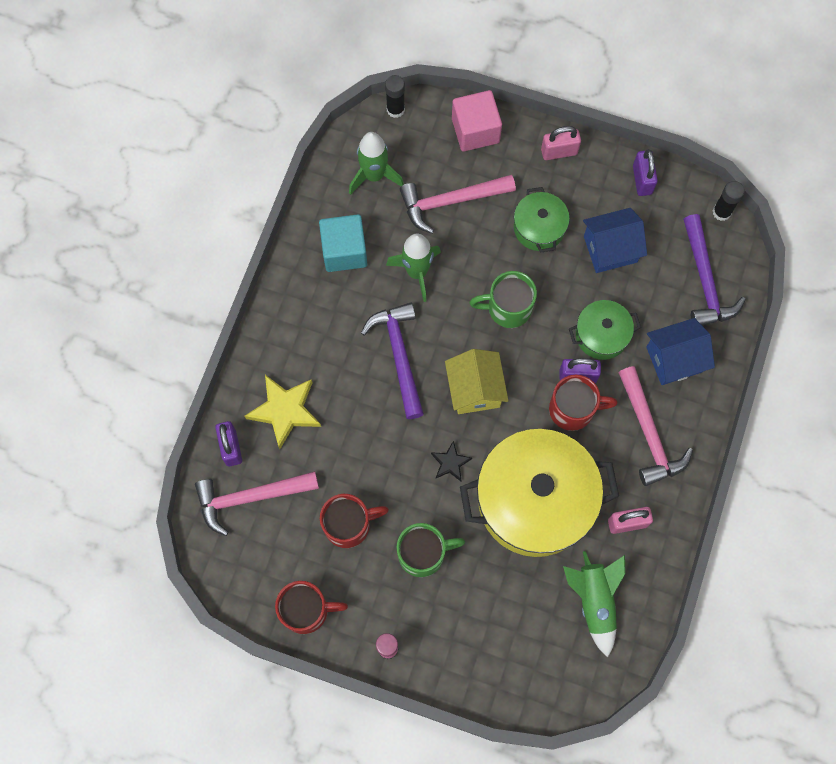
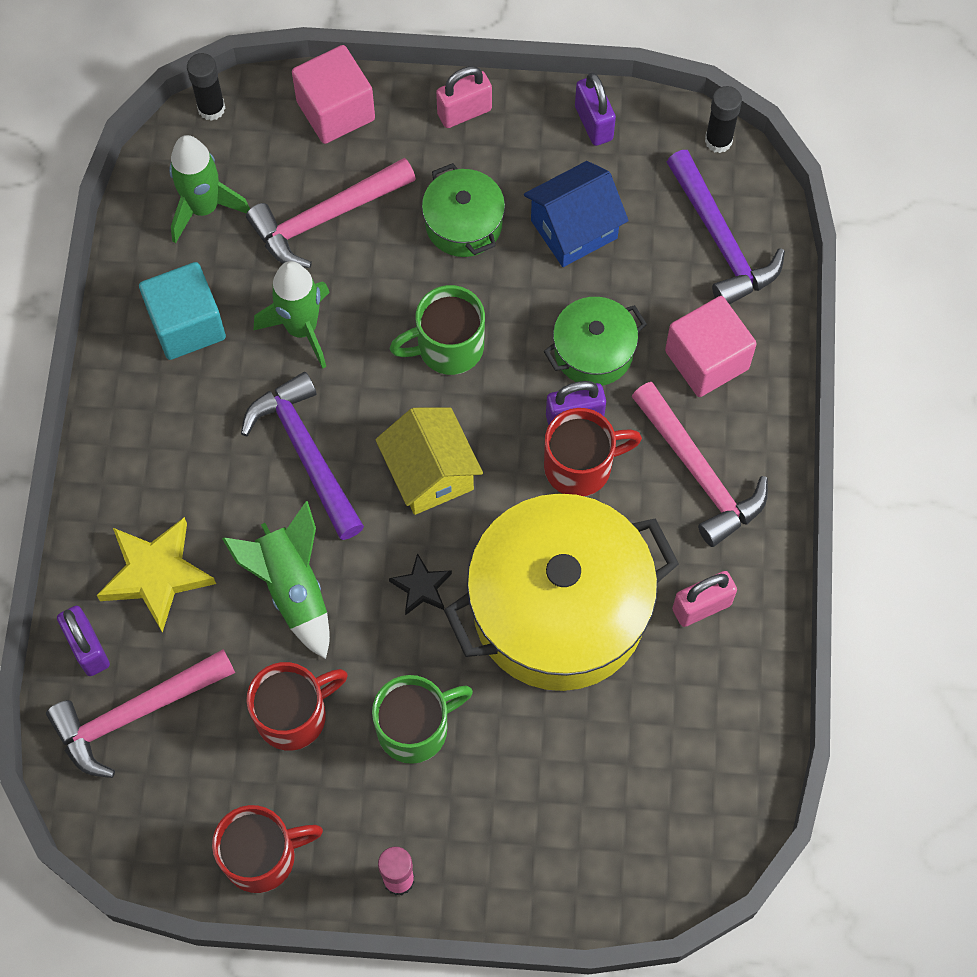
camera: 15 degrees left, 5 degrees down
(594, 600) = (684, 729): green rocket -> green rocket (292, 588)
(674, 359) = (706, 360): blue house -> pink cube

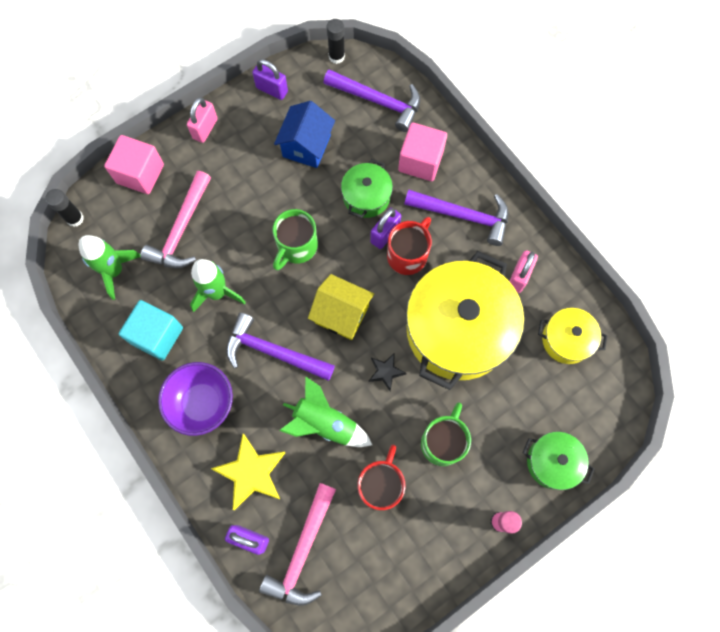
camera: 40 degrees left, 5 degrees up
(170, 447) = (202, 403): none -> purple bowl
(262, 856) = (427, 567): red mug -> none
(463, 224) = (252, 182): green pot -> green pot (552, 462)
(690, 735) = (566, 340): none -> yellow pot
(698, 472) = (463, 216): pink hammer -> purple hammer

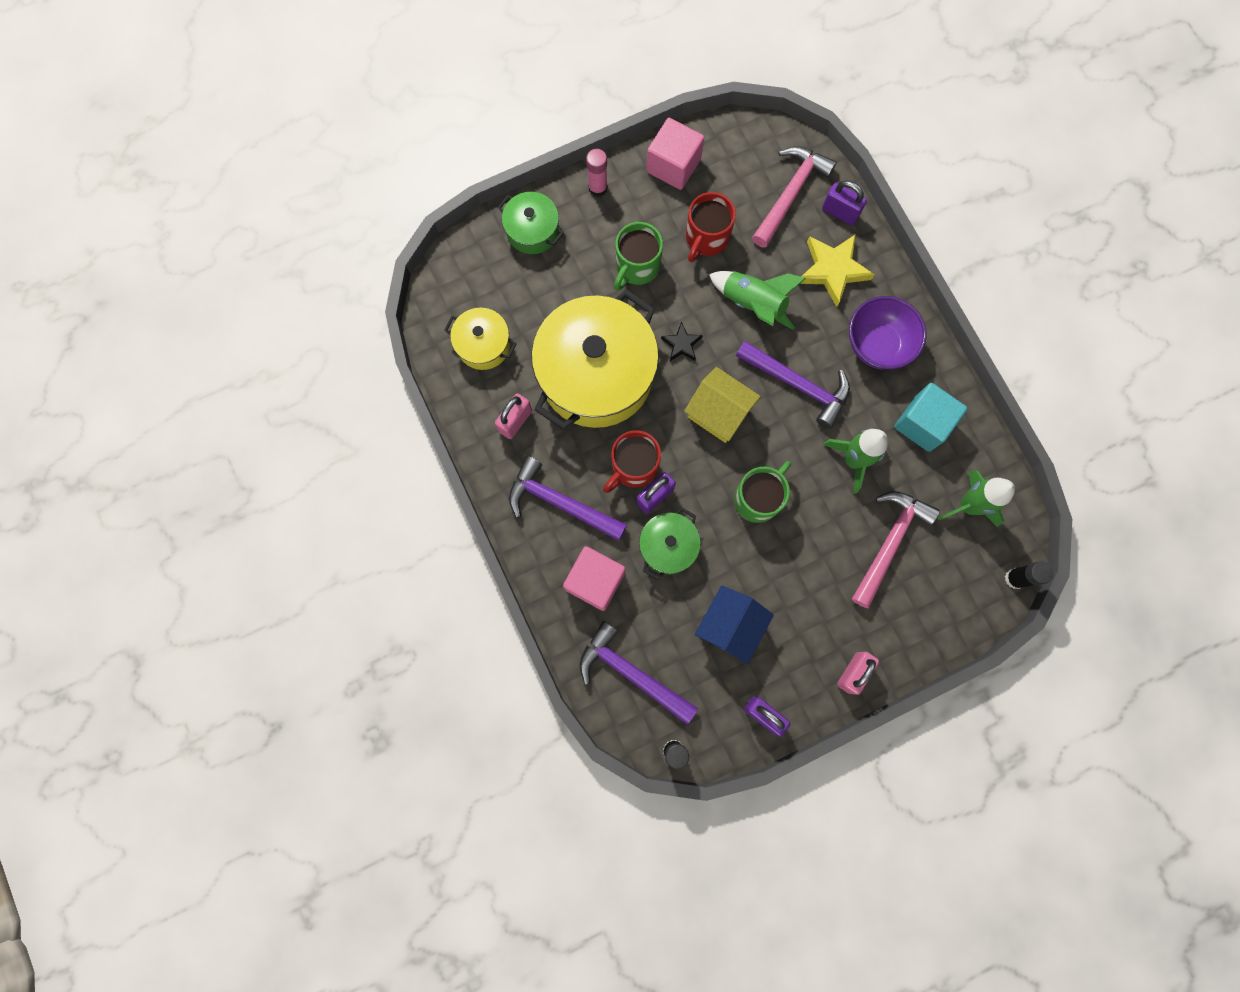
camera: 170 degrees left, 5 degrees up
(140, 174) = (936, 624): pink cube -> pink cube (673, 166)

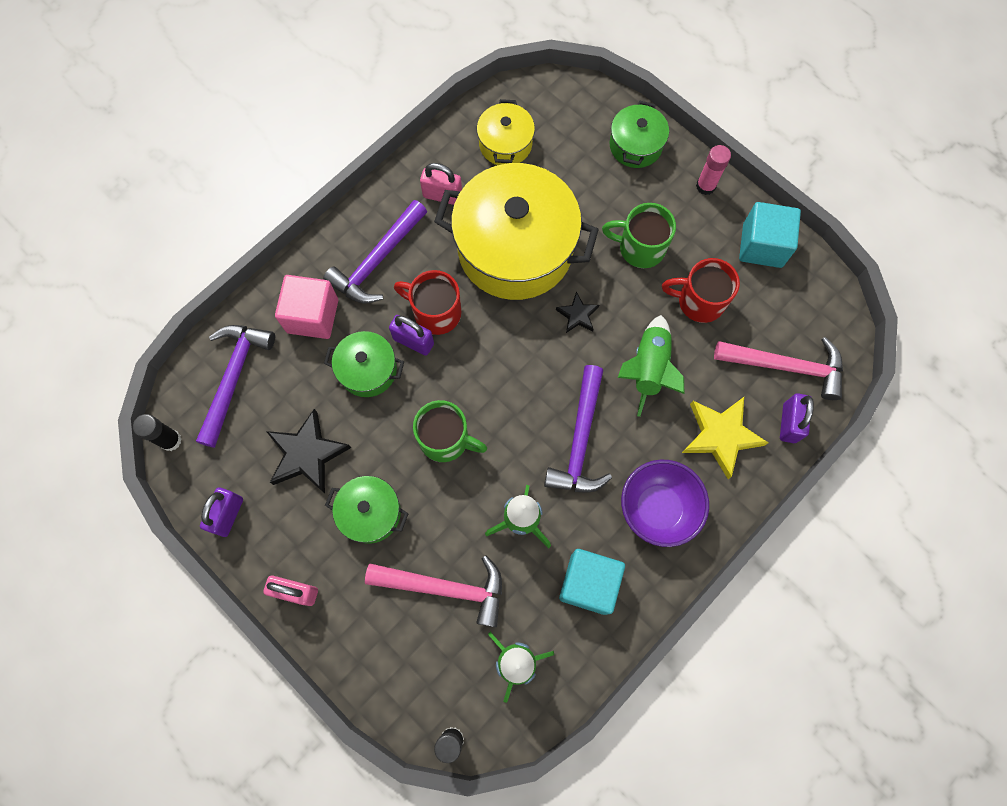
camera: 70 degrees right, 5 degrees down
(560, 503) = (377, 260): purple hammer -> purple hammer turned 150 degrees counterclockwise
(673, 166) = (762, 245): pink cube -> turquoise cube
(718, 413) = (520, 373): yellow house -> none
(730, 626) = (307, 454): blue house -> black star
(803, 586) = (370, 513): none -> green pot

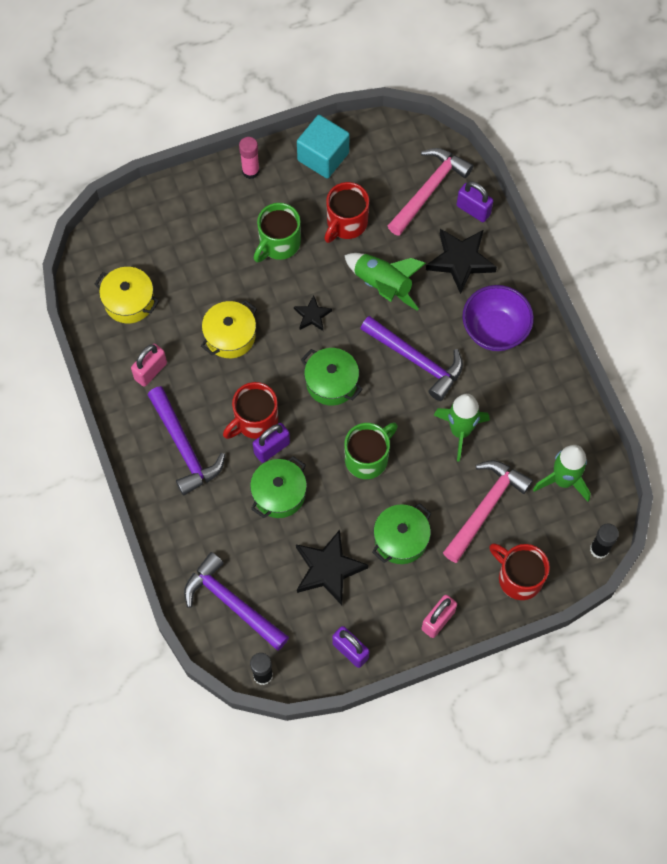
camera: 65 degrees left, 5 degrees down
(312, 316) = (208, 519): pink cube -> none
(379, 659) = (518, 577): none -> red mug
(515, 249) = (230, 336): yellow pot -> yellow pot, size x0.48
(588, 583) = (528, 404): turquoise cube -> none
(635, 145) = (186, 204): green pot -> green pot (331, 382)
(721, 436) = (460, 261): yellow star -> black star

